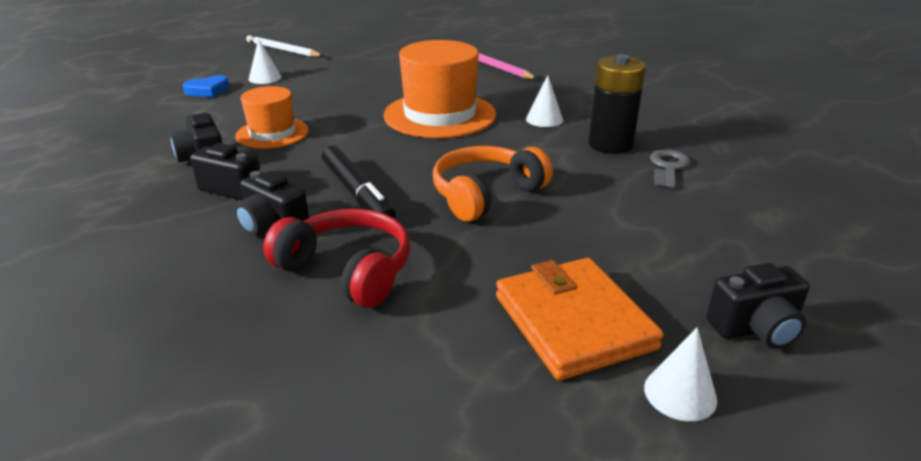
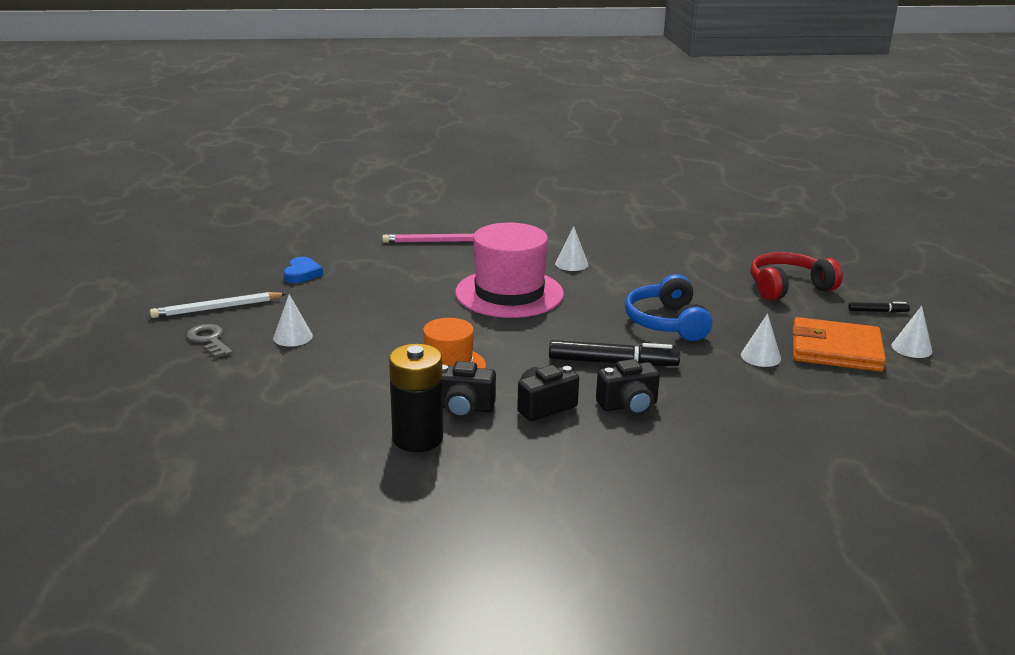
camera: 55 degrees left, 5 degrees down
(207, 90) = (280, 371): blue heart -> blue heart (302, 274)
(347, 270) = (720, 395): red headphones -> red headphones (788, 287)
(440, 115) = (509, 293): orange hat -> pink hat
(477, 270) = (760, 357): none -> white cone
(486, 194) = (667, 322): orange headphones -> blue headphones
(610, 144) = (641, 261): black battery -> black battery (417, 438)
(668, 167) = (694, 259): grey key -> grey key (209, 340)
(755, 329) = (877, 311): black camera -> black marker

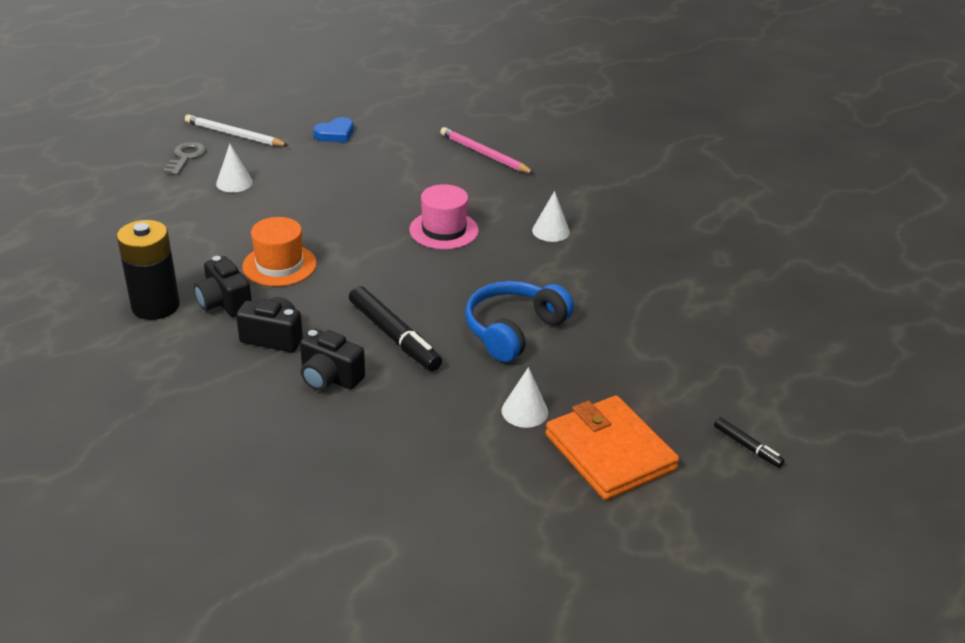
camera: 45 degrees right, 10 degrees up
(509, 293) = (444, 230): pink hat -> pink hat, size x0.60
(788, 287) = (707, 367): red headphones -> none
(911, 348) = (693, 502): white cone -> none

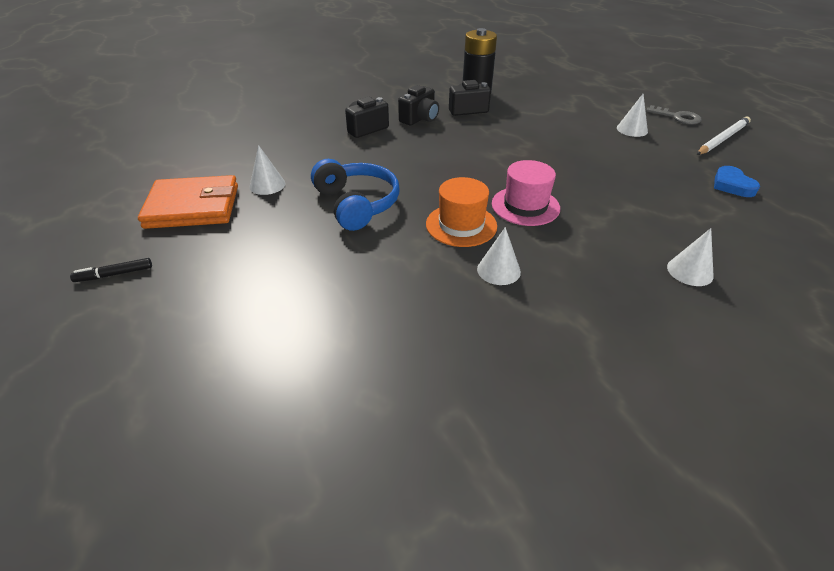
camera: 115 degrees right, 5 degrees up
(279, 265) = (503, 130): orange hat -> orange hat (461, 225)
(394, 336) = (389, 155): black marker -> none
(484, 154) = (690, 271): pink pencil -> white cone

